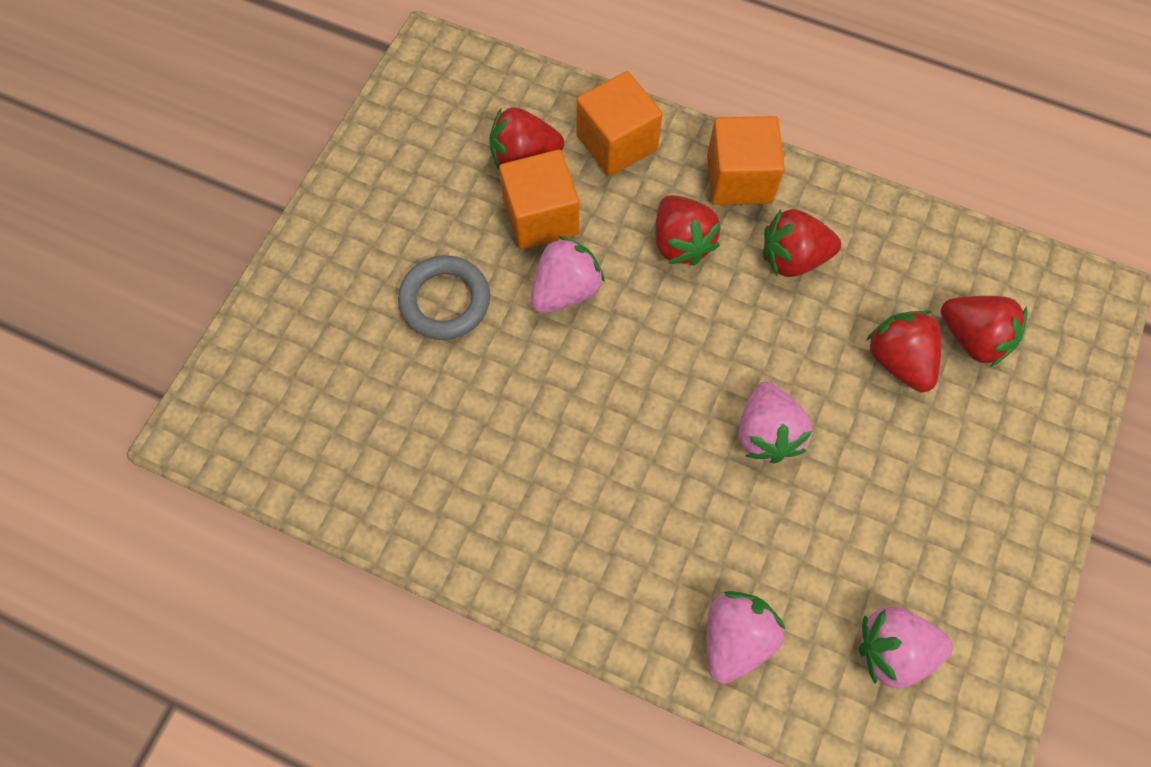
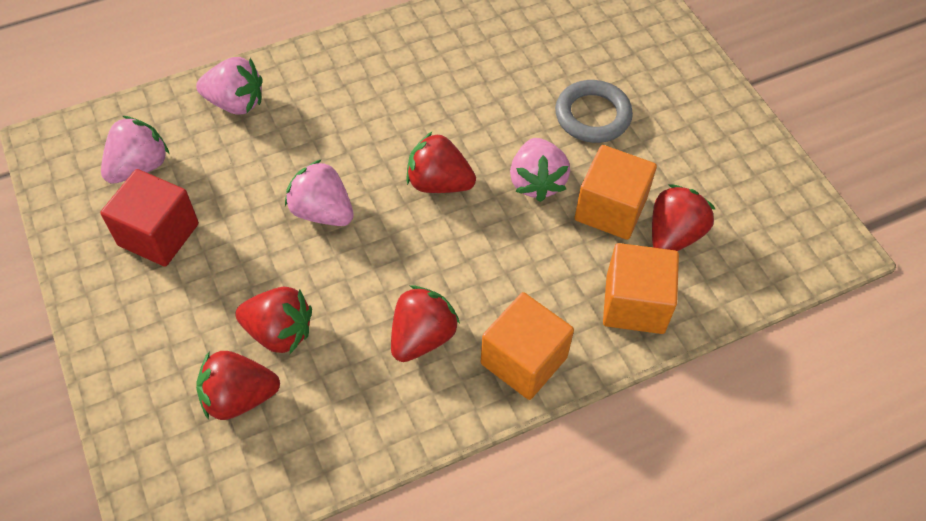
camera: 130 degrees right, 10 degrees down
(681, 243) = (506, 276): red strawberry -> red strawberry (439, 183)
(735, 638) = (235, 103): pink strawberry -> pink strawberry turned 60 degrees counterclockwise
(930, 549) = (158, 234): none -> red cube

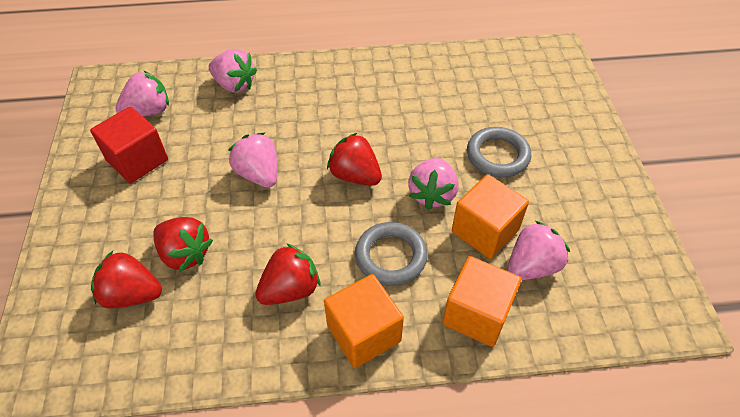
camera: 20 degrees right, 5 degrees down
(519, 267) = (391, 256): none -> grey ring
(673, 235) = (532, 266): red strawberry -> pink strawberry

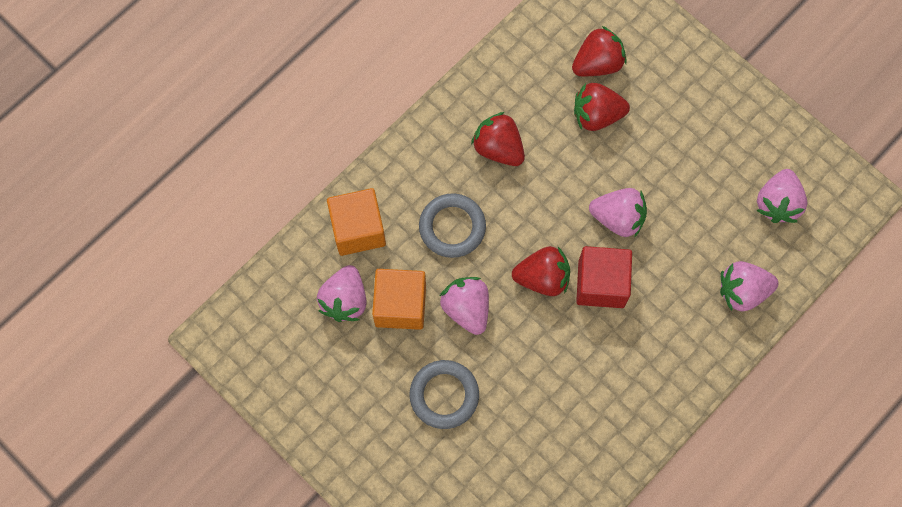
camera: 140 degrees right, 20 degrees up
(137, 160) = (725, 154): red cube -> red cube (601, 284)
(290, 289) = (498, 148): red strawberry -> red strawberry turned 120 degrees clockwise
(363, 333) = (422, 157): orange cube -> none

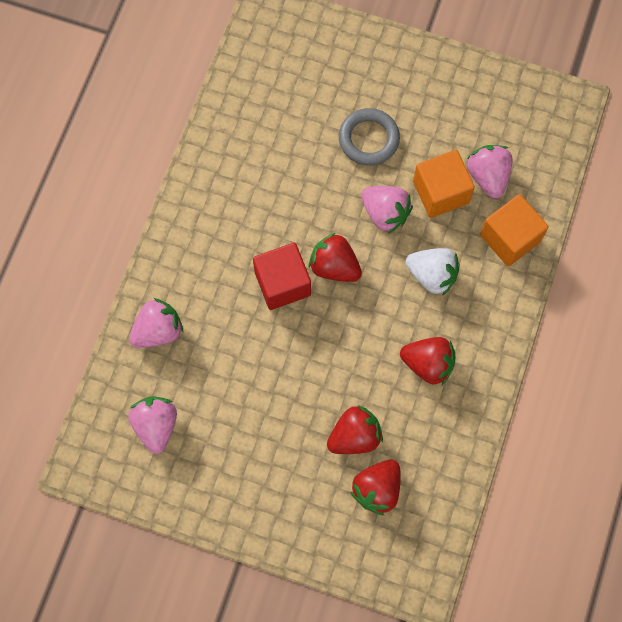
camera: 155 degrees right, 0 degrees up
(452, 227) = (432, 275): grey ring -> white strawberry
(542, 278) = (334, 266): red strawberry -> red strawberry turned 60 degrees clockwise
(618, 218) = (293, 347): pink strawberry -> none

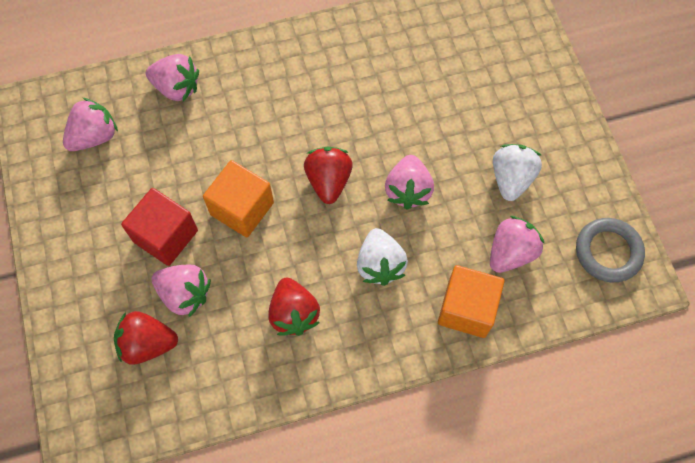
camera: 55 degrees right, 5 degrees down
(282, 283) = (283, 151): red cube -> red cube (165, 236)
(354, 436) = (185, 294): red strawberry -> pink strawberry
(368, 139) = (465, 135): grey ring -> grey ring (608, 252)
(429, 133) = (511, 179): none -> white strawberry
(440, 192) = (463, 223): orange cube -> orange cube (242, 208)

